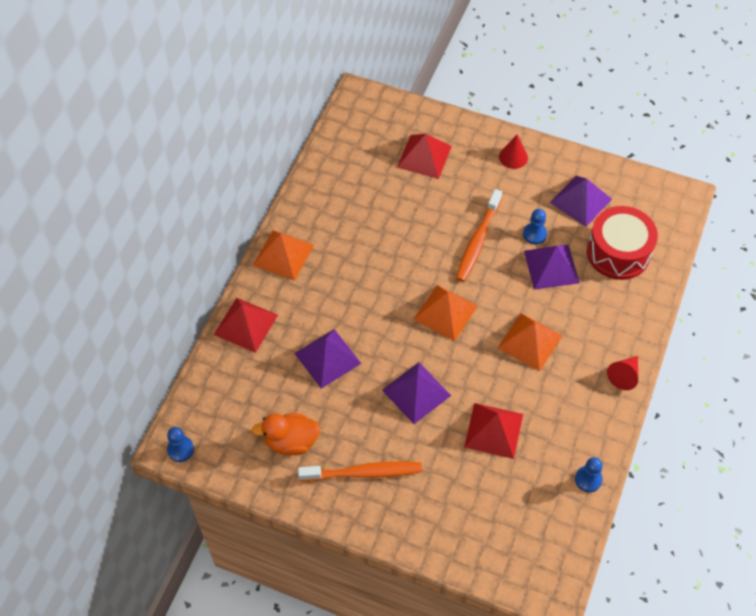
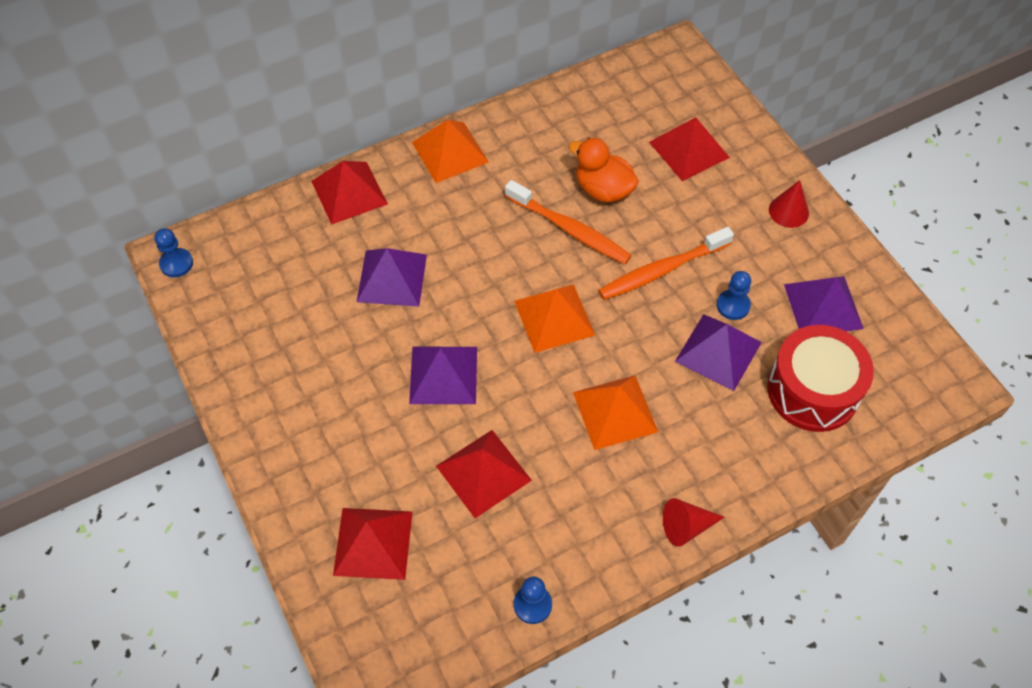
camera: 40 degrees right, 0 degrees up
(291, 441) = (277, 331): orange duck -> orange duck (603, 189)
(363, 472) = (313, 413): orange toothbrush -> orange toothbrush (570, 229)
(473, 517) = (373, 543): none -> red pyramid

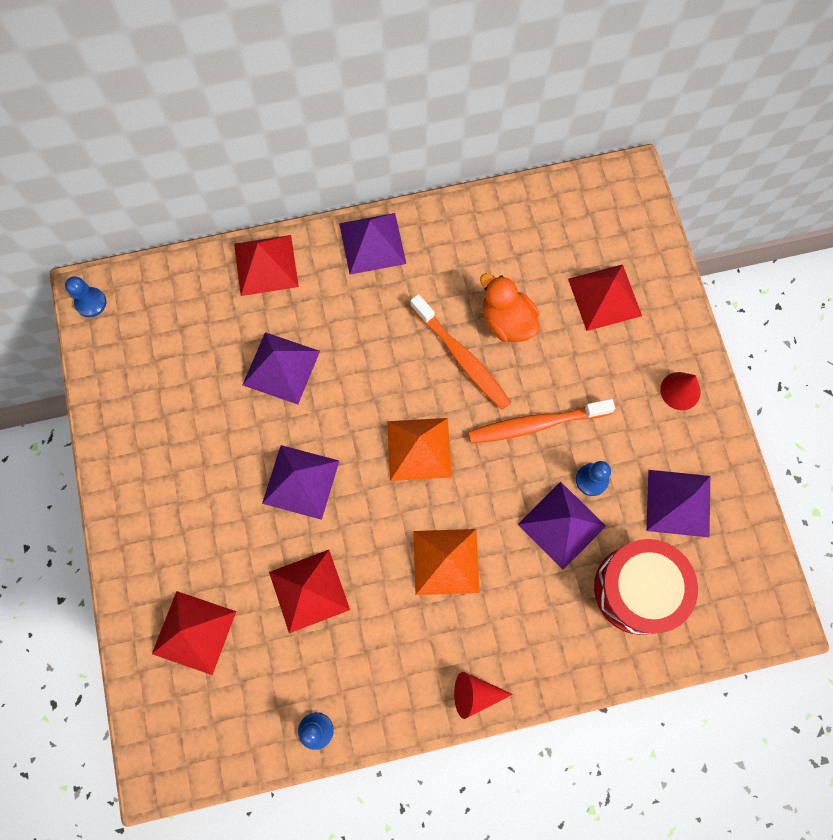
camera: 15 degrees right, 15 degrees up
(450, 152) = (372, 243): orange pyramid -> purple pyramid

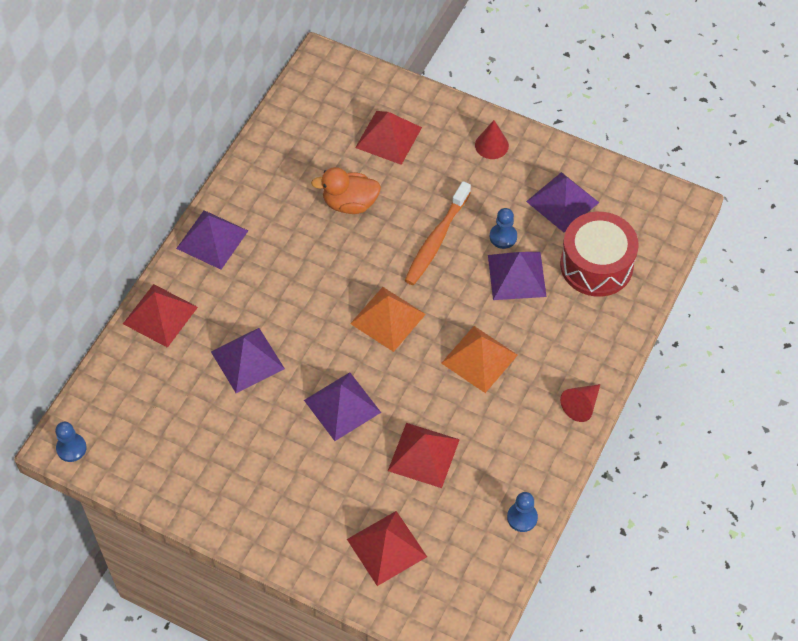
camera: 50 degrees left, 15 degrees down
(462, 357) = (348, 247): orange toothbrush -> none

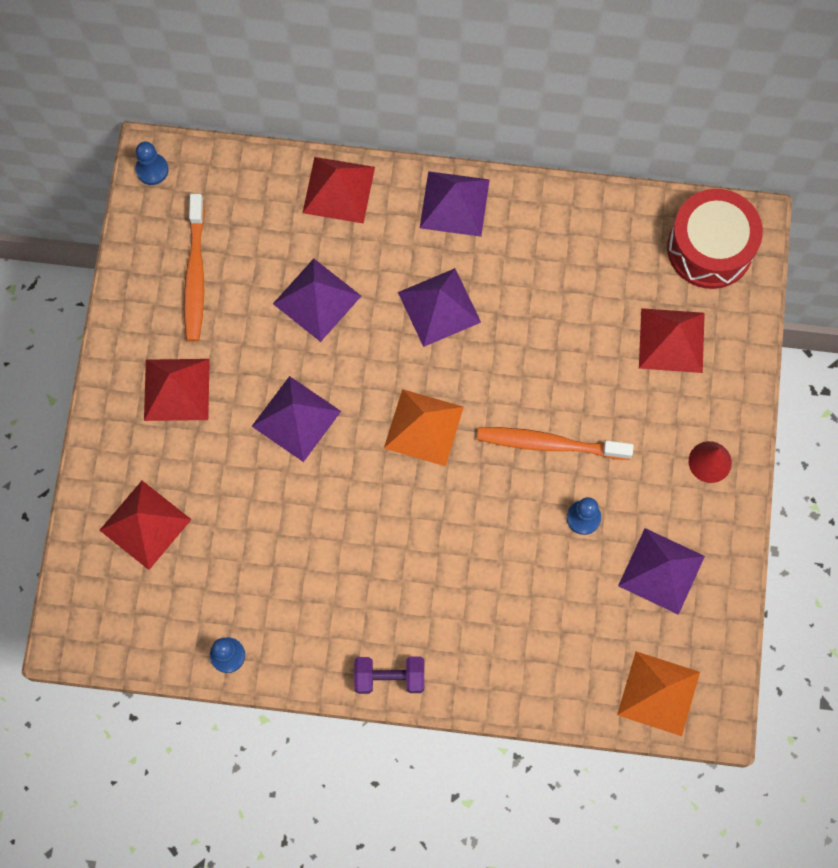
camera: 70 degrees right, 15 degrees up
(182, 443) = (195, 274): none -> orange toothbrush
(350, 203) = (561, 331): orange duck -> none
(423, 455) = (267, 525): red pyramid -> red pyramid (176, 389)
(479, 358) = (409, 544): orange pyramid -> orange pyramid (658, 693)
(517, 275) = (536, 550): purple pyramid -> purple pyramid (439, 307)
(581, 405) = (389, 677): red cone -> purple dumbbell
(596, 265) = (586, 638): red drum -> red drum (710, 248)

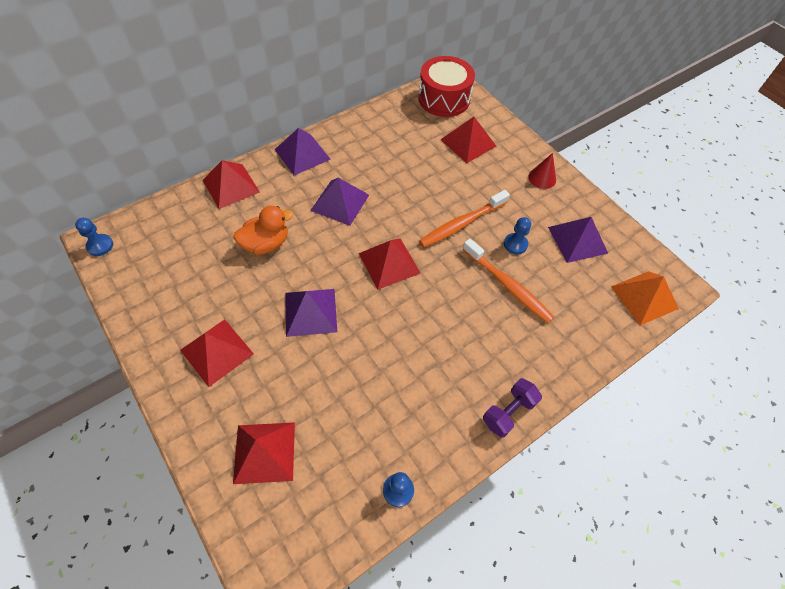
camera: 45 degrees left, 15 degrees down
(195, 274) = (176, 280): orange toothbrush -> orange toothbrush (508, 285)
(317, 299) = (266, 244): purple pyramid -> orange duck
(424, 427) = (389, 263): orange pyramid -> red pyramid

